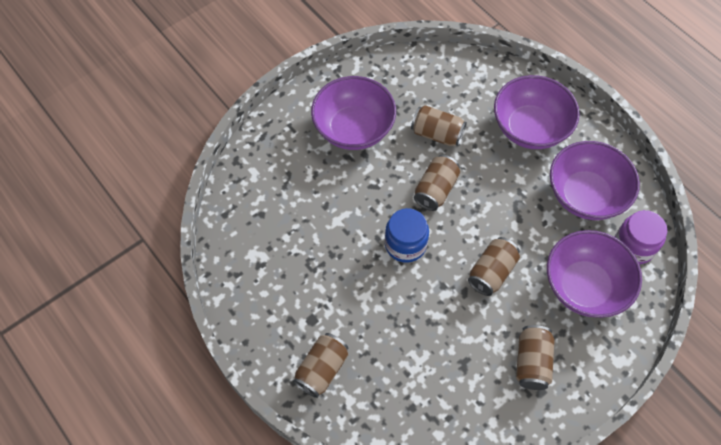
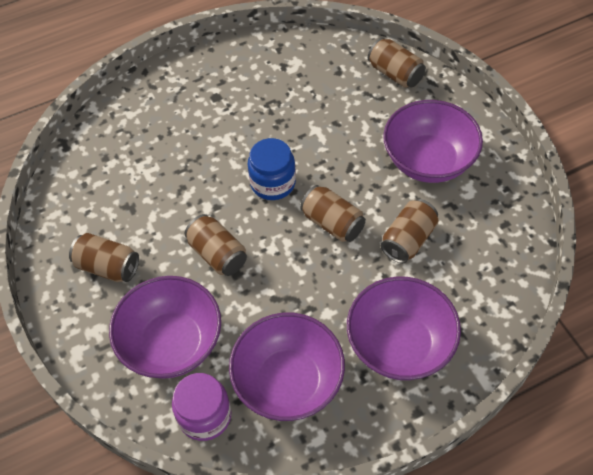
camera: 105 degrees right, 5 degrees down
(322, 369) = (166, 98): brown can -> brown can (395, 74)

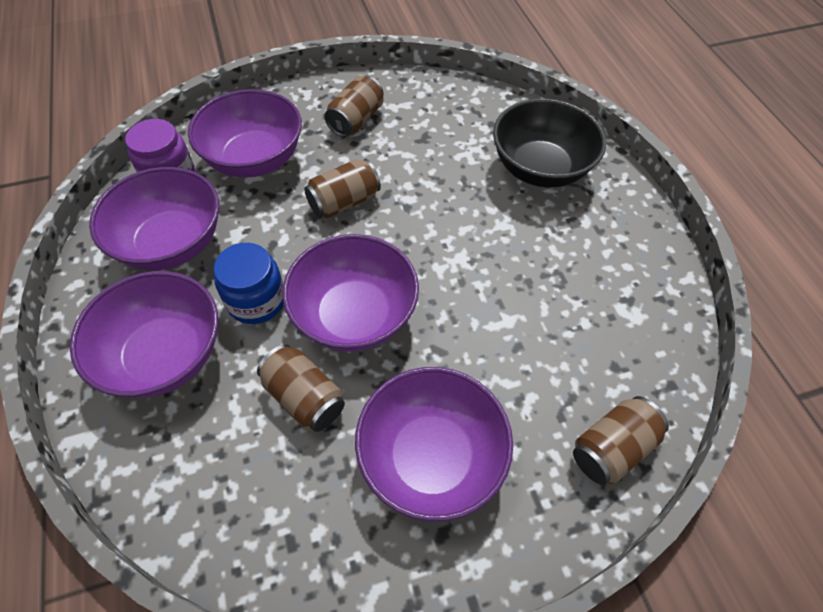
camera: 95 degrees right, 0 degrees up
(159, 120) = (540, 168): none -> black bowl
(273, 183) = (429, 262): blue jar -> blue jar (256, 300)
(332, 223) = (354, 315): brown can -> purple bowl

